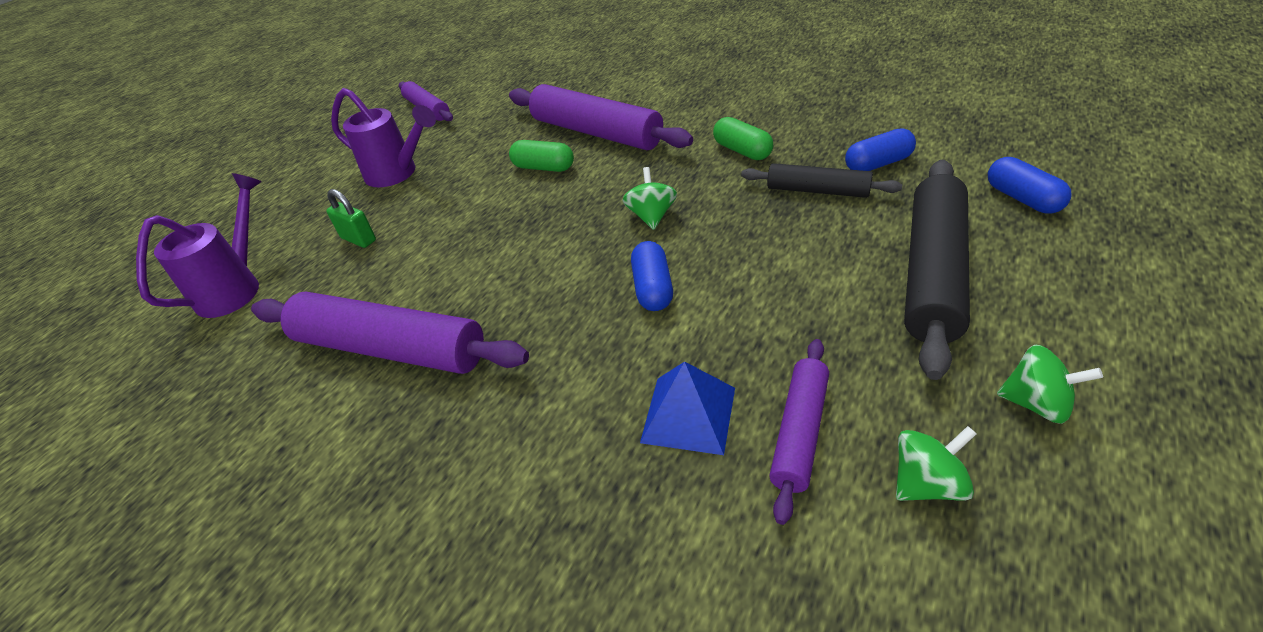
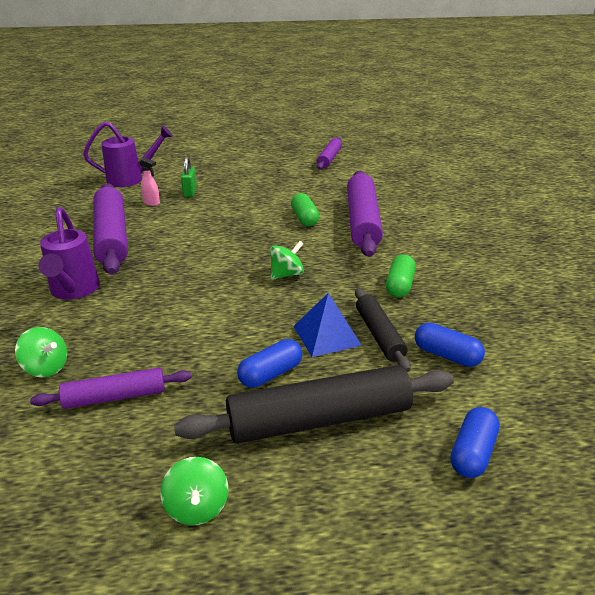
camera: 50 degrees right, 10 degrees down
(340, 283) = (152, 203): none -> pink spray bottle
(398, 174) = (256, 178): purple watering can -> purple watering can (73, 291)
(653, 288) = (213, 299): blue capsule -> blue capsule (270, 374)
(688, 414) = (110, 349): blue pyramid -> blue pyramid (326, 335)
(926, 483) = (94, 464): green spinning top -> green spinning top (46, 367)

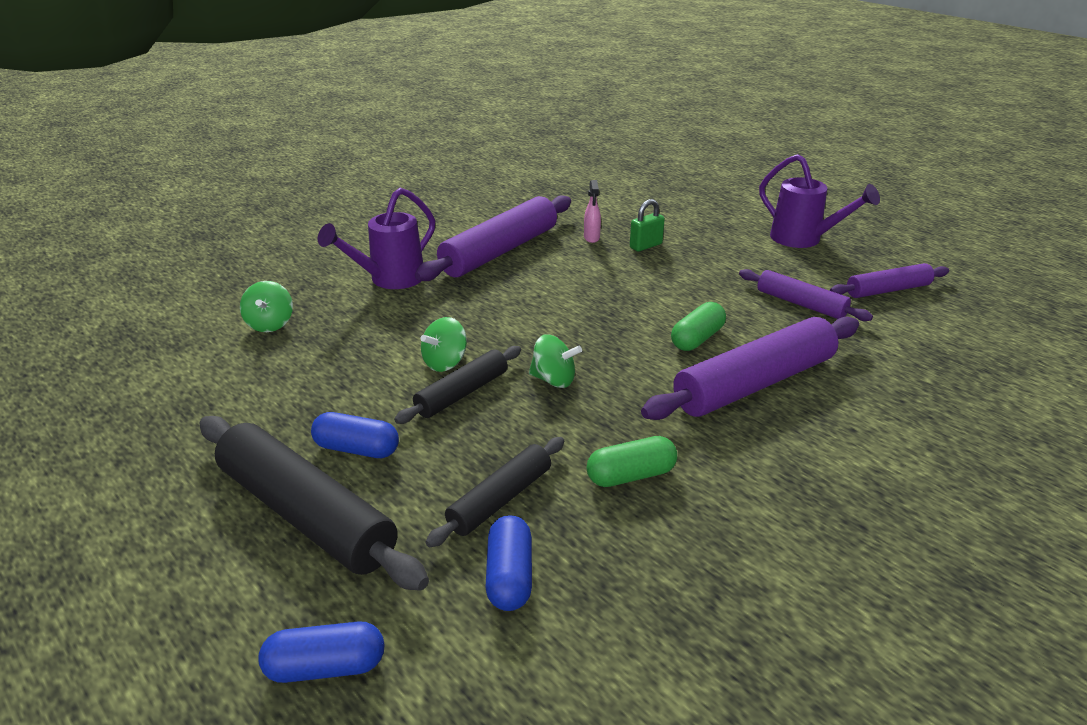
camera: 55 degrees right, 0 degrees up
(115, 396) = (256, 376): purple rolling pin -> purple rolling pin (801, 304)
(131, 179) = (623, 205): purple watering can -> purple watering can (803, 240)
(197, 507) = (139, 489): green spinning top -> green spinning top (445, 363)
(259, 311) = (462, 393): none -> black rolling pin
(326, 335) = (460, 459): blue pyramid -> none

